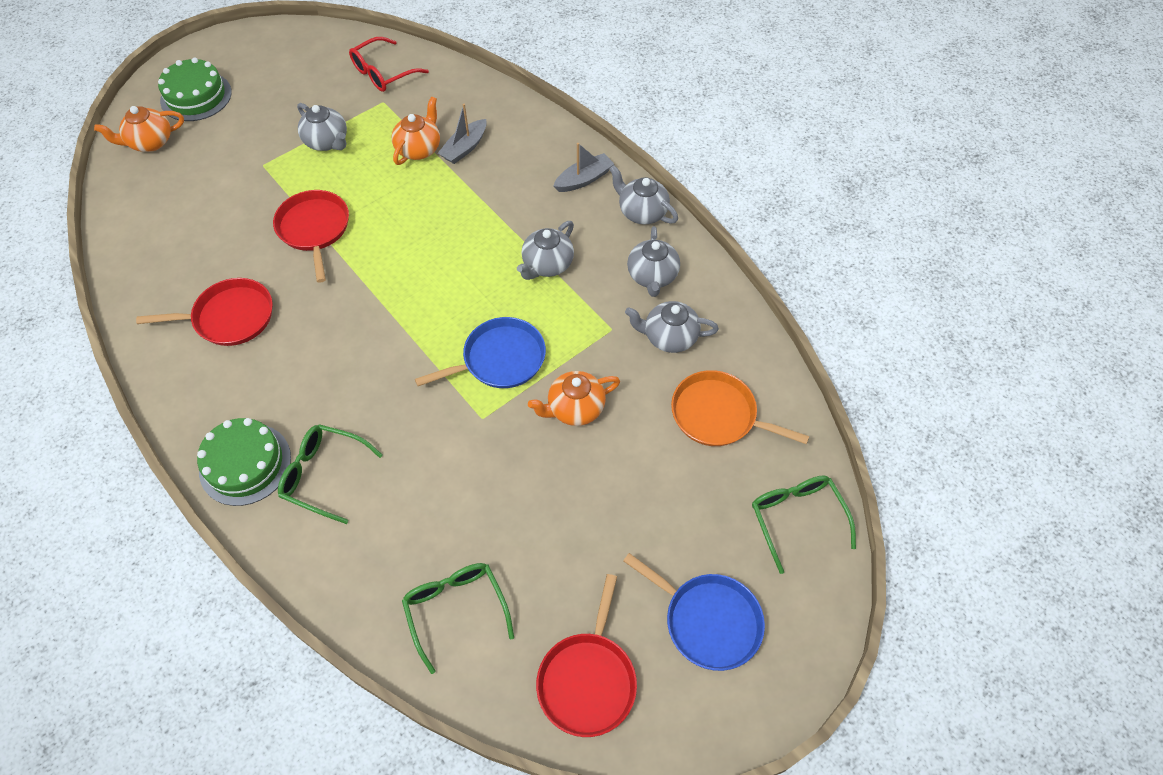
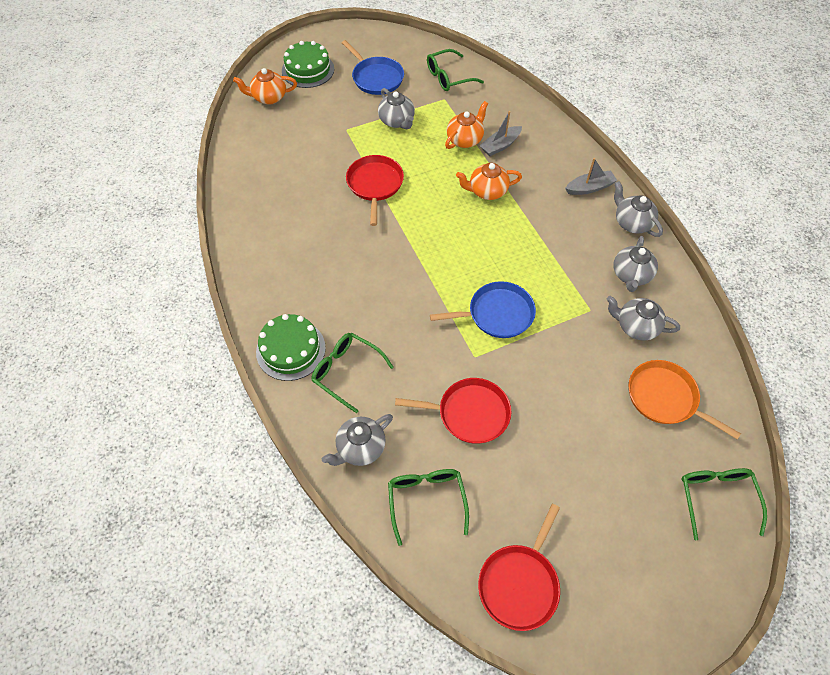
camera: 15 degrees right, 0 degrees up
(229, 317) = (300, 238): red pan -> red pan (469, 413)
(383, 73) = (449, 77): red glasses -> green glasses
(547, 265) = (548, 248): grey teapot -> grey teapot (360, 448)
(575, 408) = (549, 366): orange teapot -> orange teapot (487, 191)
(708, 621) = (626, 562): blue pan -> blue pan (376, 78)

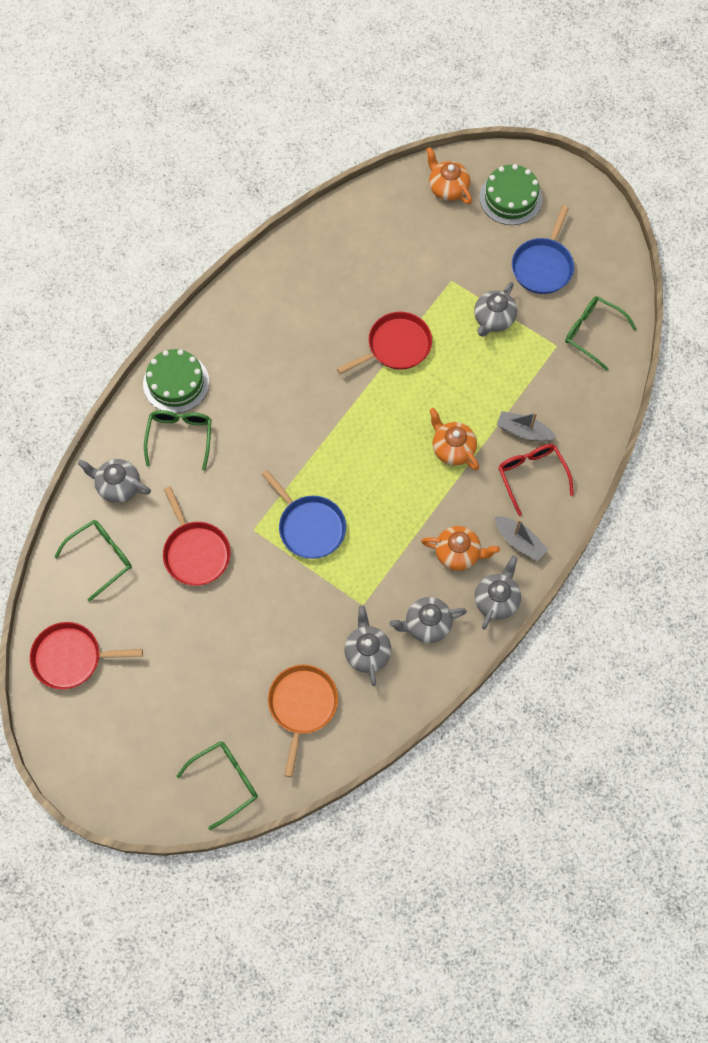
camera: 60 degrees right, 10 degrees up
(465, 139) = (510, 394): orange teapot -> orange teapot (458, 553)
(540, 157) = (532, 476): none -> red glasses

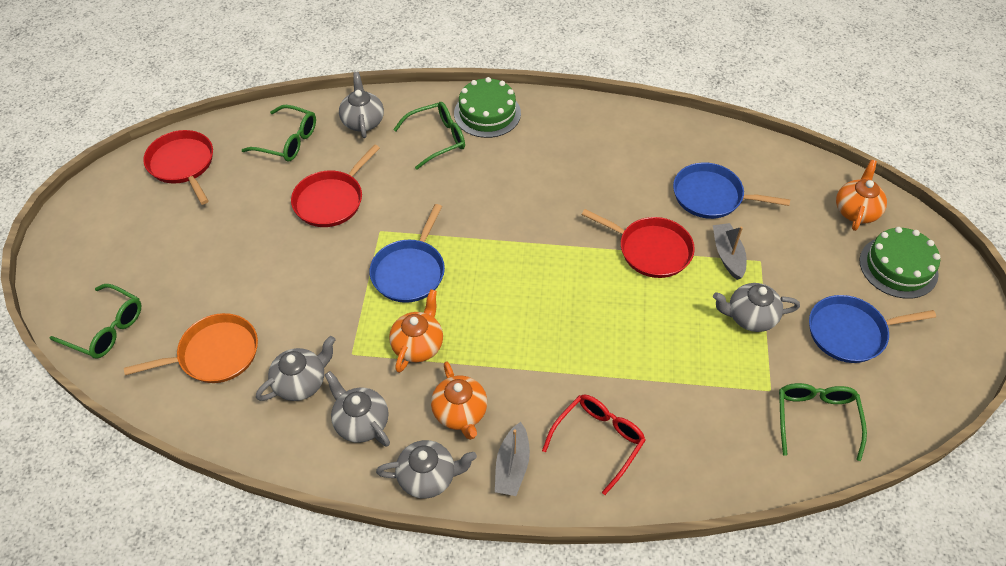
camera: 60 degrees right, 15 degrees down
(372, 273) = (711, 196): none -> blue pan
(452, 448) = (576, 350): orange teapot -> orange teapot (418, 345)
(523, 431) = (645, 407): grey boat -> grey boat (727, 255)

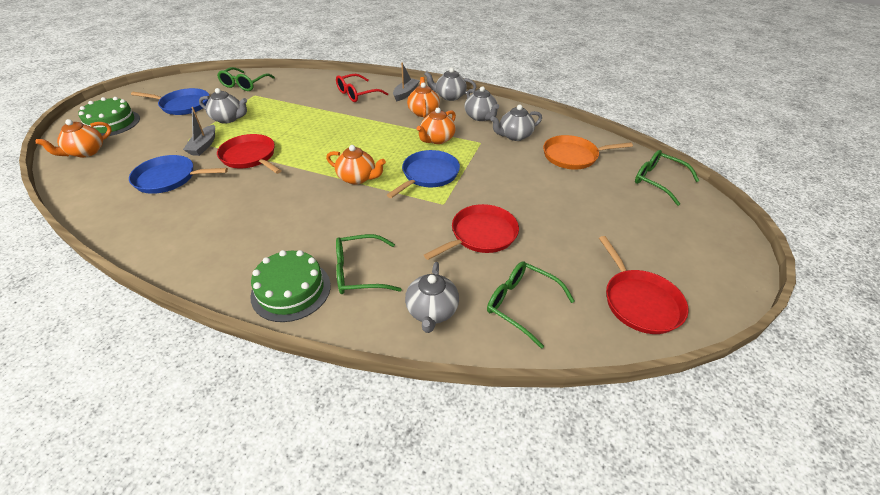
camera: 165 degrees left, 10 degrees down
(495, 246) = (357, 178): none -> orange teapot
(711, 196) = (169, 178): blue pan -> blue pan turned 150 degrees clockwise

